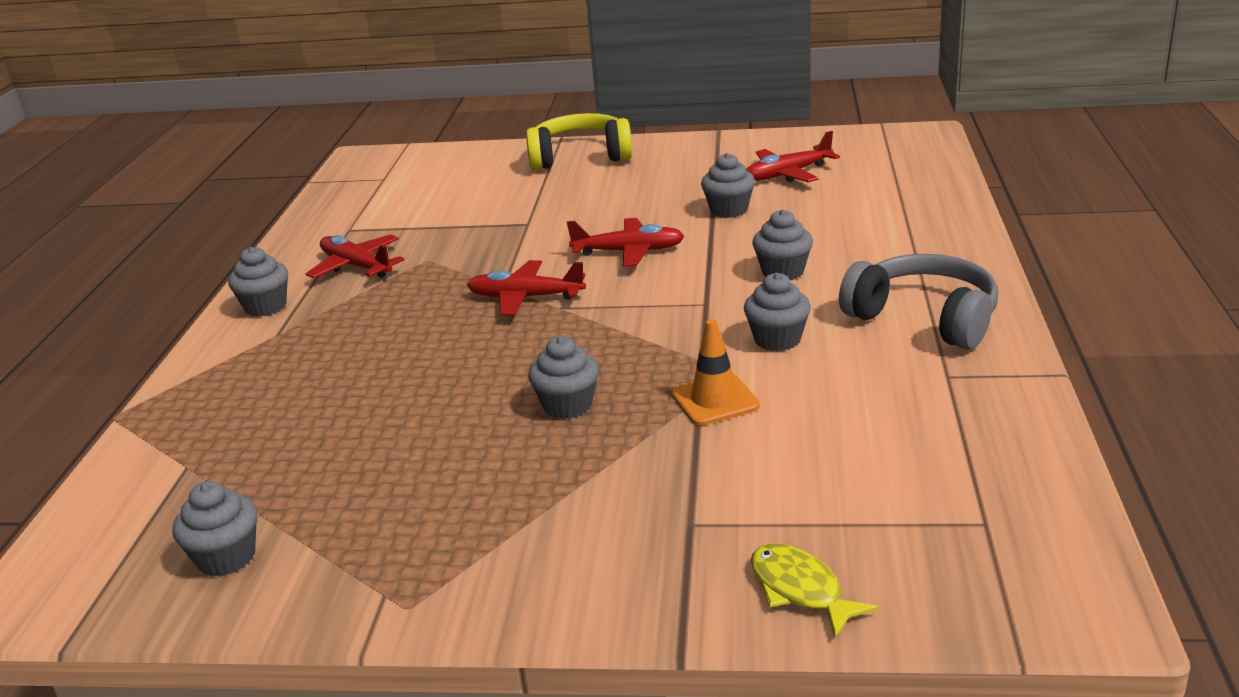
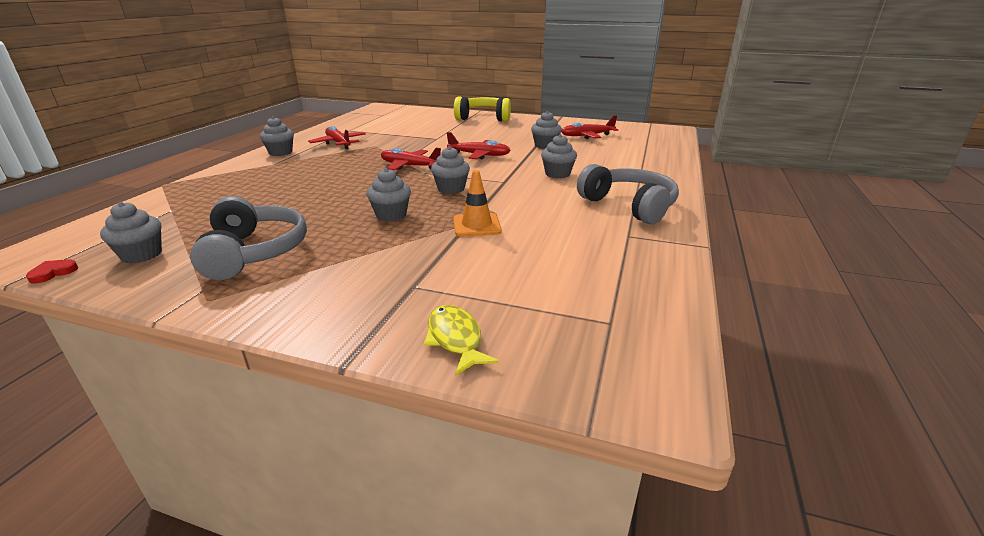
camera: 10 degrees right, 0 degrees up
(115, 617) = (53, 273): none -> red heart
(405, 516) = (254, 252): none -> grey headphones
(777, 339) = (534, 203): grey cupcake -> grey cupcake (451, 189)

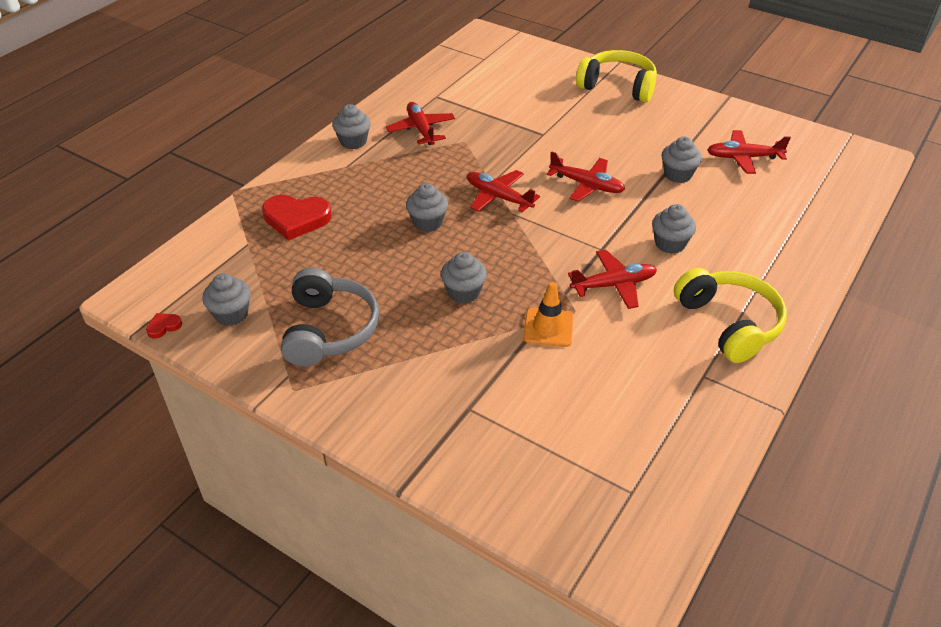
camera: 15 degrees right, 15 degrees up
(224, 192) = (296, 219): none -> red heart
(451, 189) = (536, 254): grey cupcake -> grey cupcake (427, 222)
(455, 339) = (492, 482): yellow fish -> none
(523, 197) = (614, 285): none -> red plane
(629, 206) = (729, 323): grey headphones -> yellow headphones

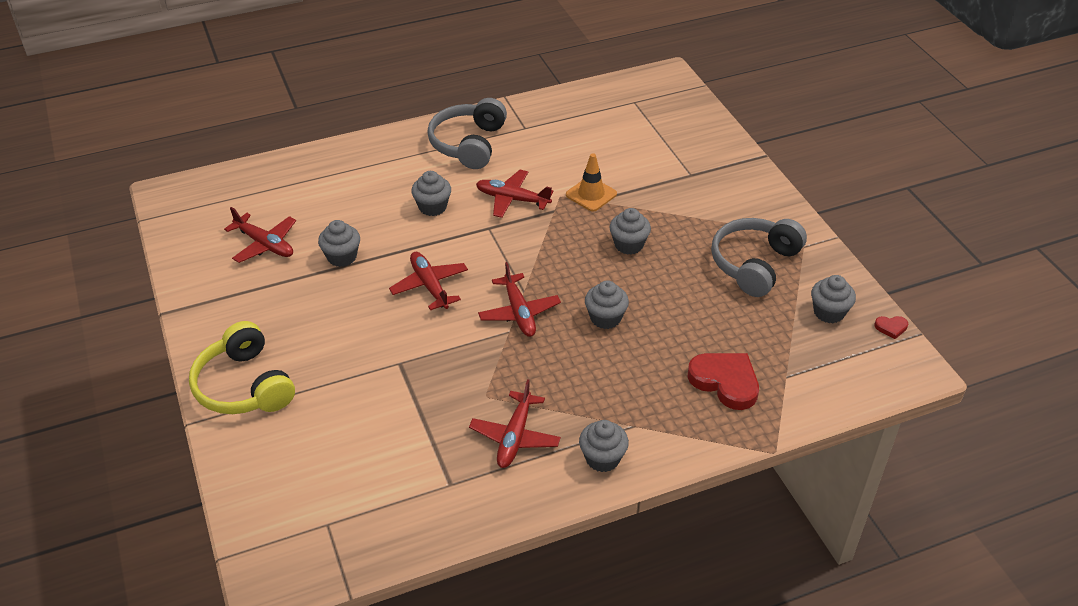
camera: 145 degrees left, 0 degrees up
(729, 323) = (468, 144): yellow headphones -> grey headphones

